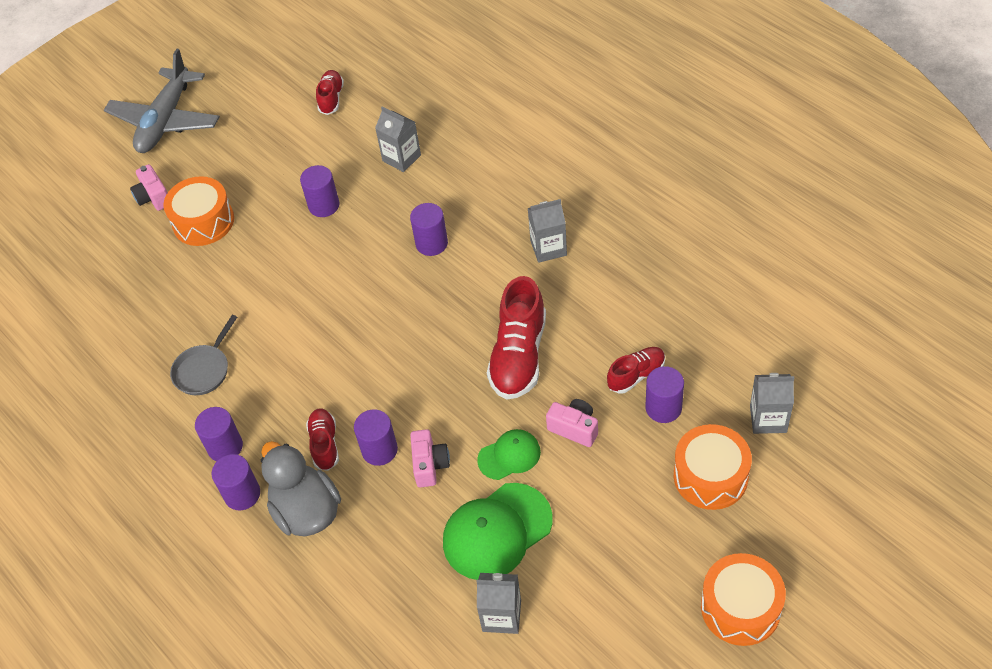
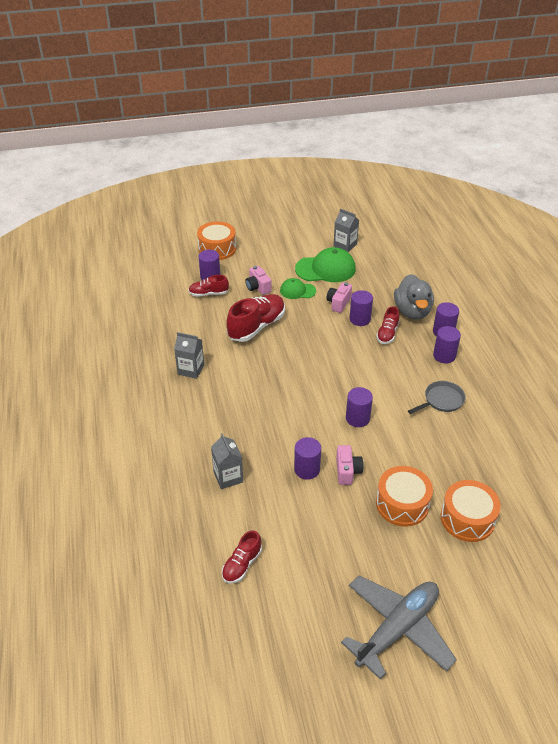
camera: 155 degrees left, 10 degrees down
(153, 197) = (435, 548): pink camera -> pink camera (347, 471)
(431, 243) = (255, 406): purple cylinder -> purple cylinder (357, 418)
(740, 607) = (249, 213): orange drum -> orange drum (467, 518)
(768, 419) = (171, 255): grey carton -> none

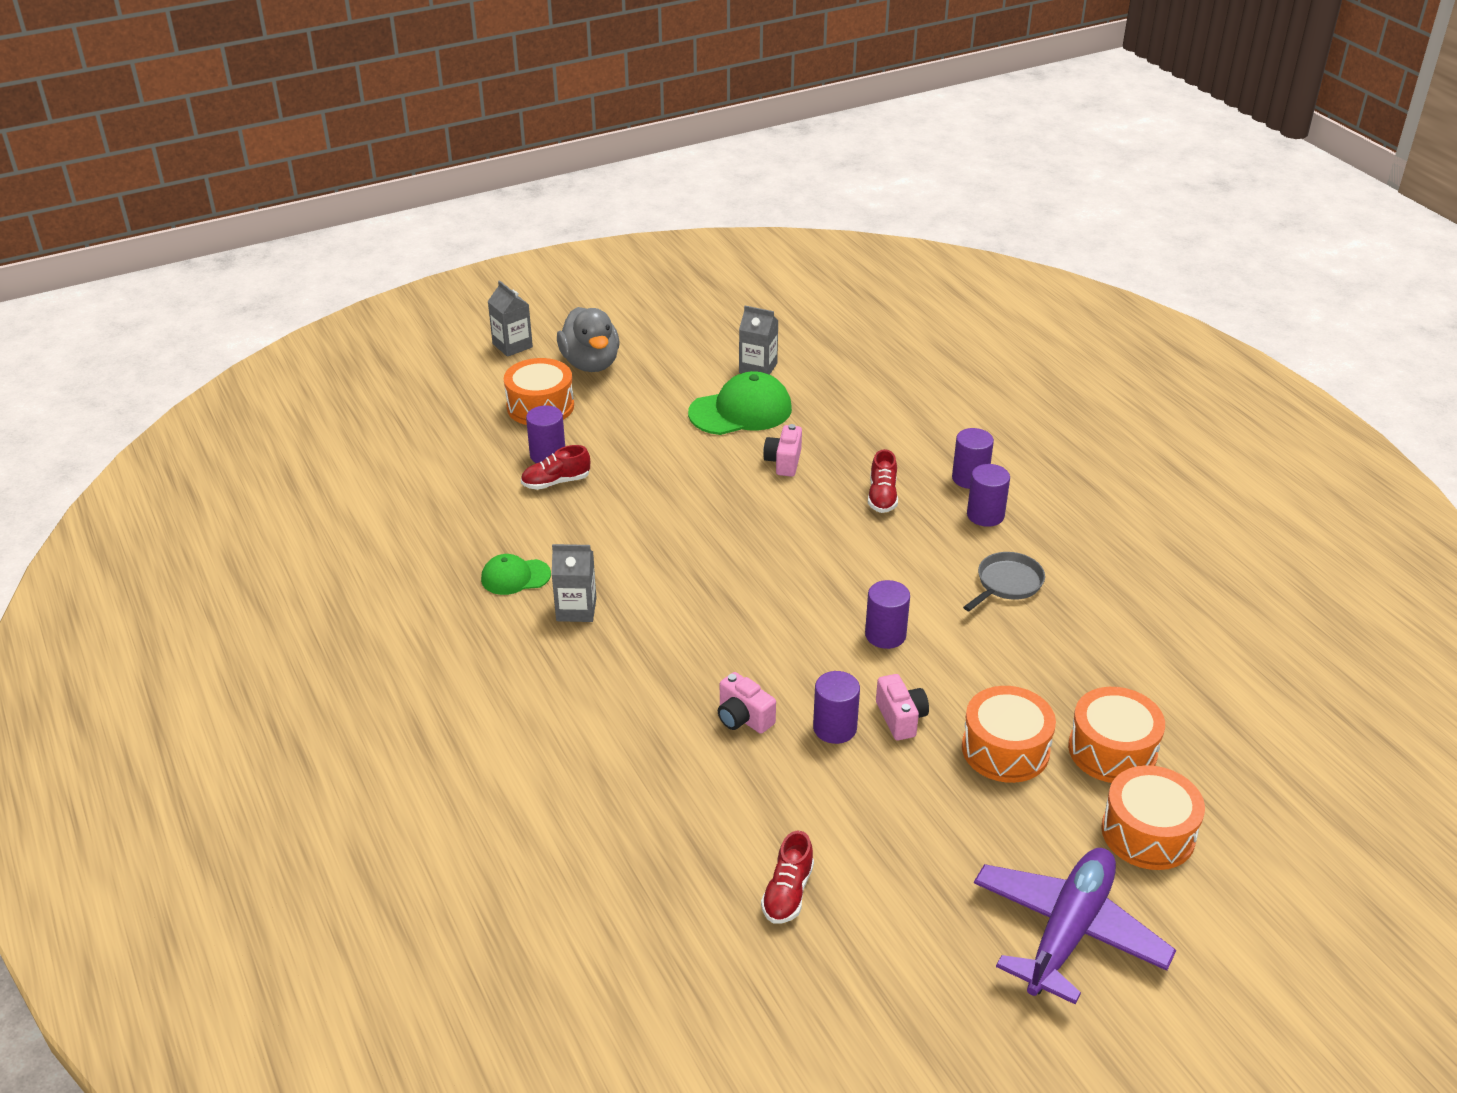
camera: 15 degrees left, 5 degrees down
(228, 477) = (710, 765): grey carton -> grey carton (512, 345)
(256, 326) = (661, 521): red shoe -> none
(258, 287) = (637, 458): pink camera -> pink camera (743, 718)
(297, 291) = (707, 453): green cap -> green cap (515, 577)
(360, 319) = (828, 481): purple cylinder -> none
(397, 629) = (1068, 932): grey plane -> purple plane
(412, 311) = (909, 455): grey duck -> grey duck (590, 364)
(470, 577) = (1148, 833): none -> orange drum

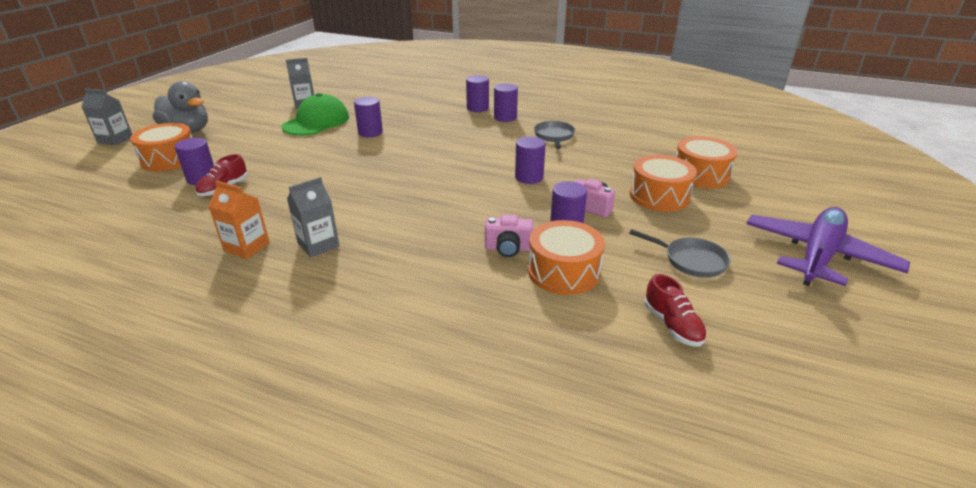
camera: 40 degrees left, 5 degrees down
(515, 577) = (247, 247): green cap -> orange carton
(784, 462) = (370, 132): pink camera -> purple cylinder
(882, 496) = (444, 128): red shoe -> none
(911, 846) = (691, 260): none -> grey pan
(1068, 932) = (817, 256): purple plane -> purple plane turned 45 degrees clockwise
(1148, 833) = (769, 197): orange drum -> orange drum (563, 271)

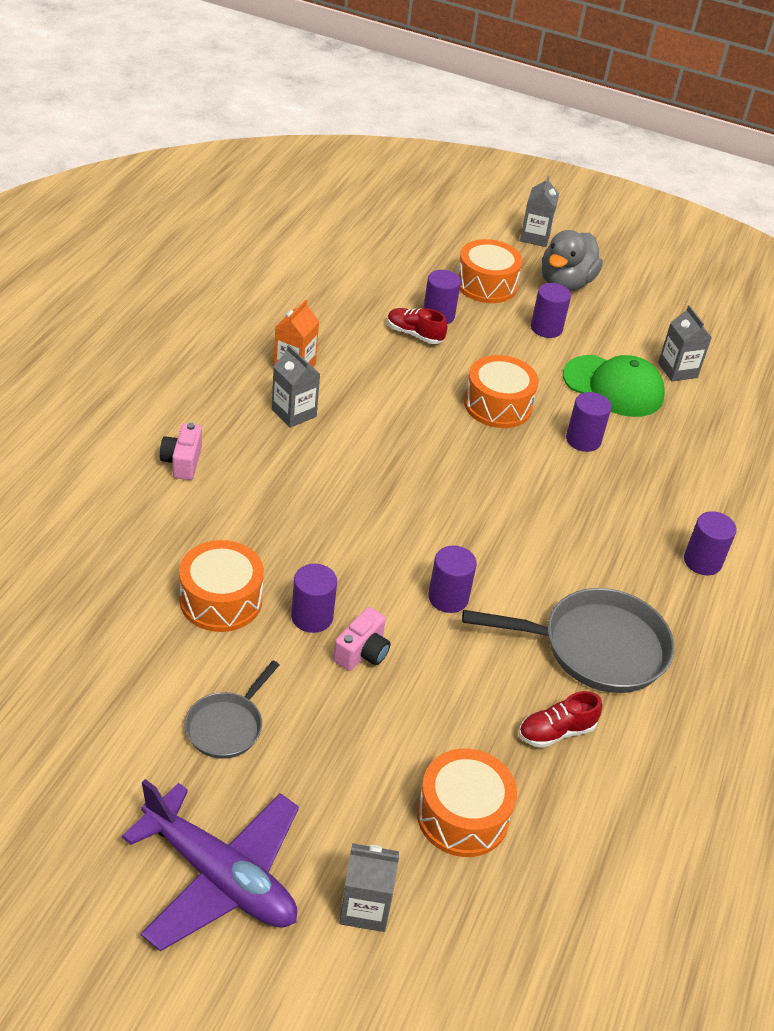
camera: 85 degrees right, 10 degrees up
(505, 117) = (667, 593): purple cylinder -> purple cylinder (546, 328)
(508, 248) = (271, 558): pink camera -> pink camera (182, 462)
(554, 136) = (596, 648): grey pan -> grey pan, size x1.81
(659, 196) = (392, 738): orange drum -> orange drum (498, 405)
(672, 325) = (114, 672): red shoe -> red shoe (556, 732)
(788, 203) = (365, 907): none -> grey carton

